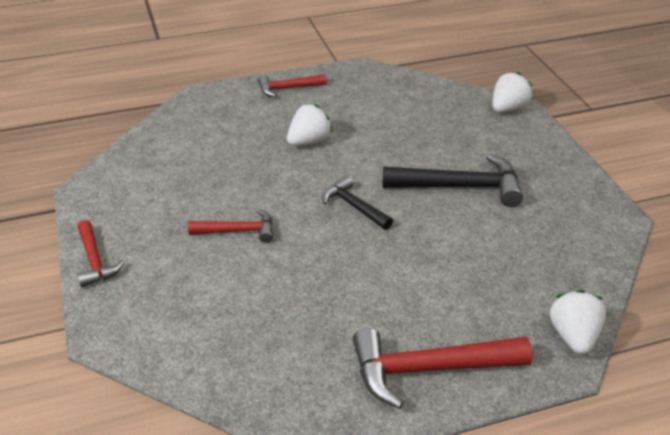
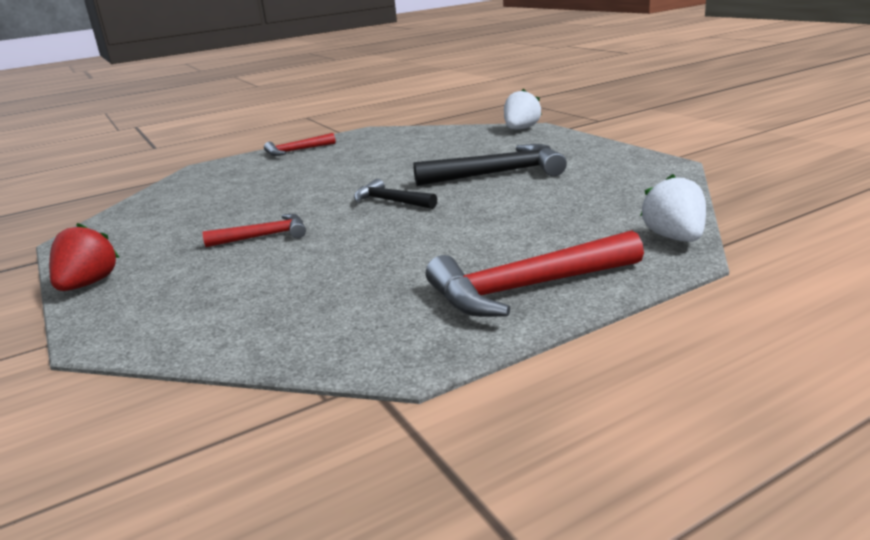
camera: 10 degrees left, 15 degrees down
(95, 260) = (88, 284): red hammer -> red strawberry
(309, 141) = (328, 174): white strawberry -> none

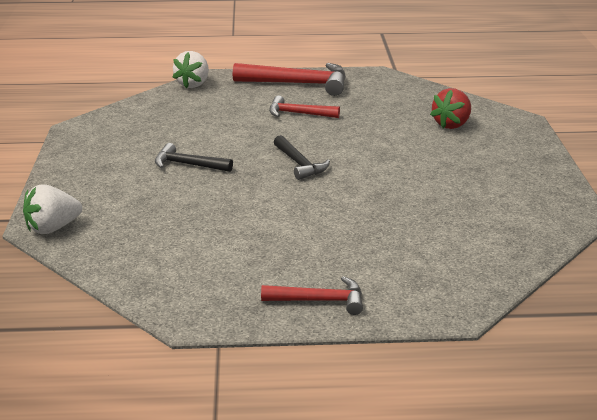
camera: 155 degrees left, 5 degrees up
(88, 284) = (543, 158): red strawberry -> red strawberry (452, 124)
(264, 236) = (414, 161): red hammer -> red hammer (298, 114)
(498, 174) = (188, 165): black hammer -> black hammer, size x0.58

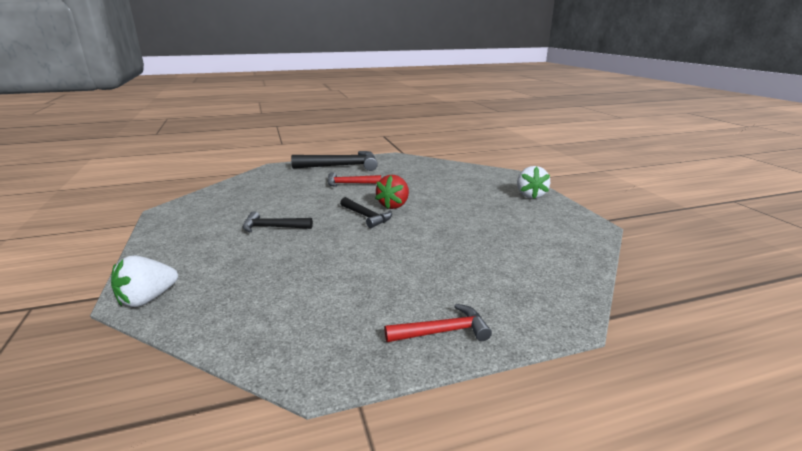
camera: 15 degrees left, 5 degrees down
(193, 84) = (261, 173): white strawberry -> white strawberry (530, 195)
(298, 84) = (341, 166): red hammer -> black hammer
(452, 124) = (464, 180): red strawberry -> red strawberry (393, 205)

